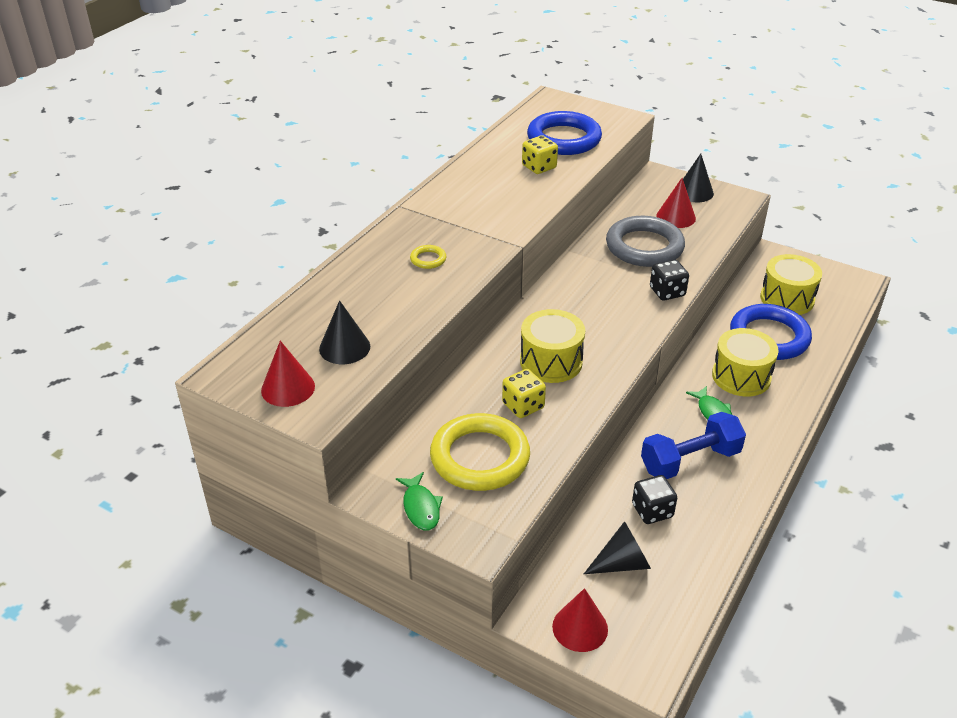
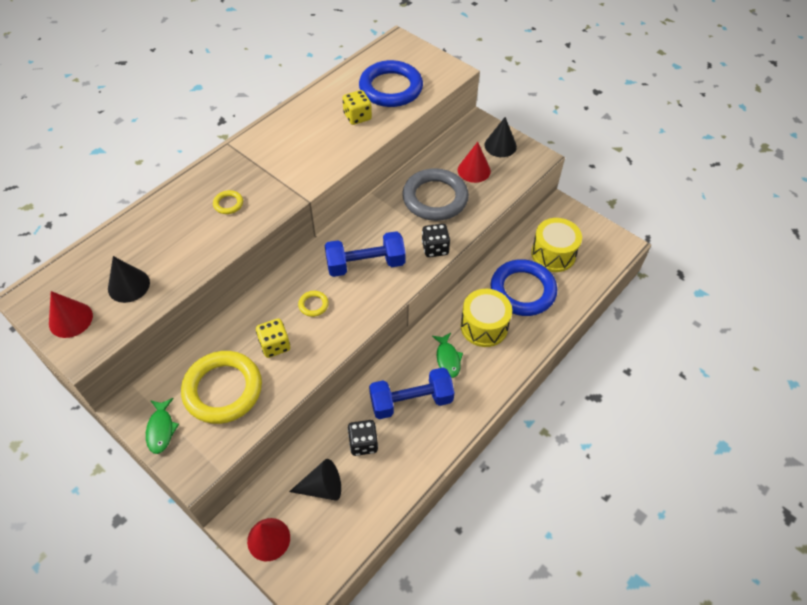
camera: 10 degrees right, 15 degrees up
(551, 362) = (313, 305): yellow drum -> yellow ring
(594, 316) = (365, 264): none -> blue dumbbell

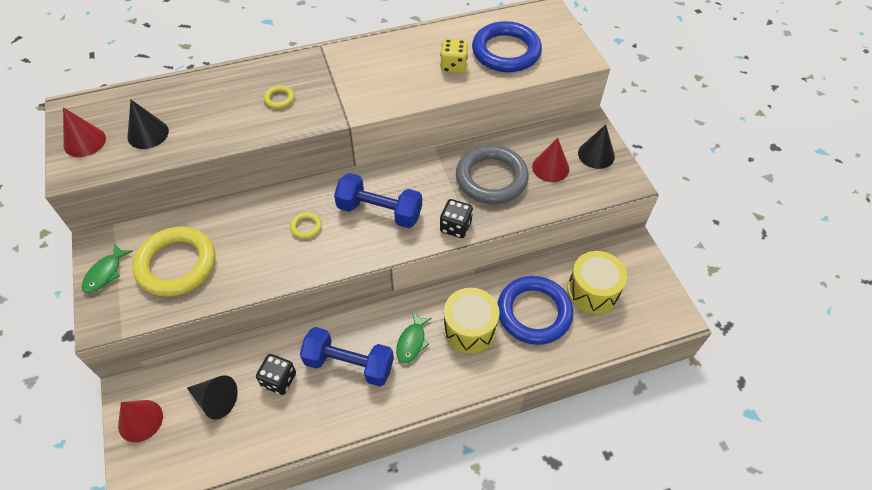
camera: 30 degrees right, 0 degrees up
(275, 345) = (247, 247): yellow dice -> none

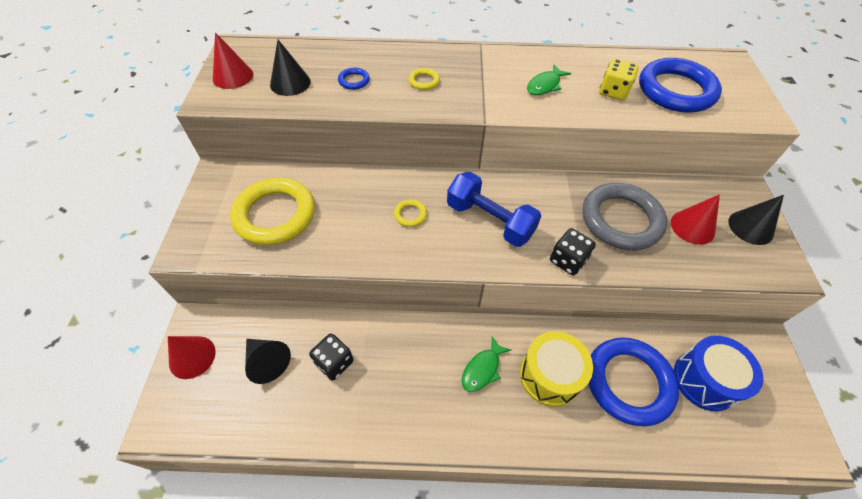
camera: 20 degrees right, 0 degrees up
(105, 273) = (210, 203): green fish -> green fish (545, 85)
(211, 115) = (354, 81): none -> blue ring
(349, 364) = (409, 370): blue dumbbell -> none
(592, 291) = (705, 380): yellow drum -> blue drum

